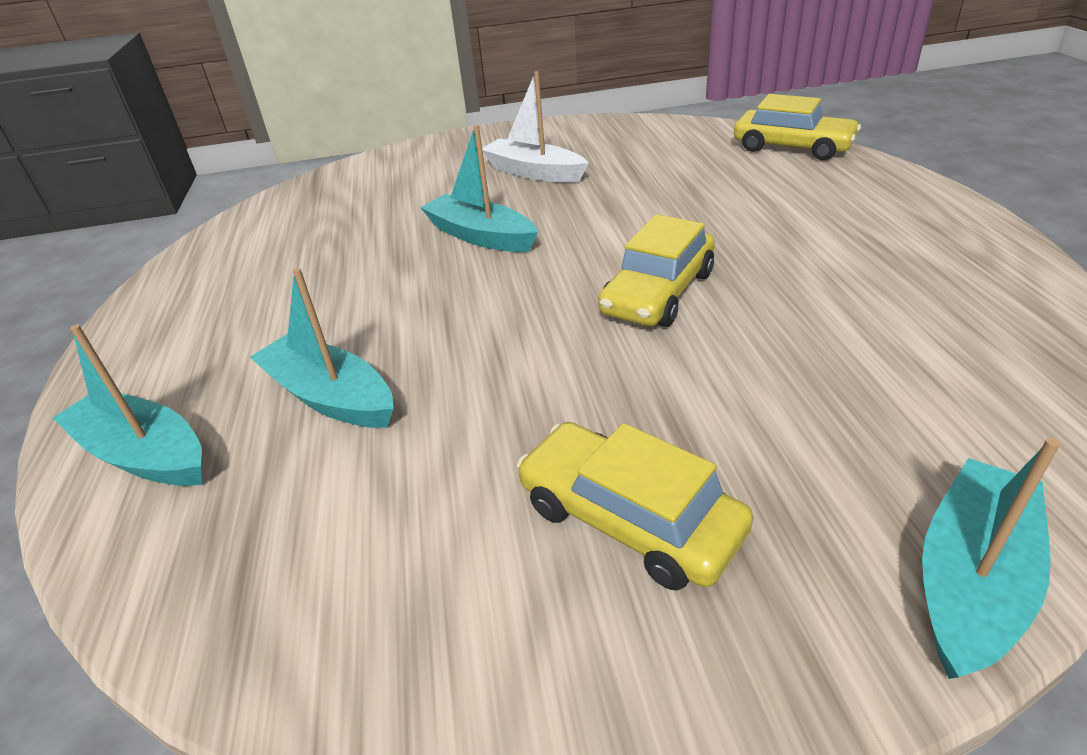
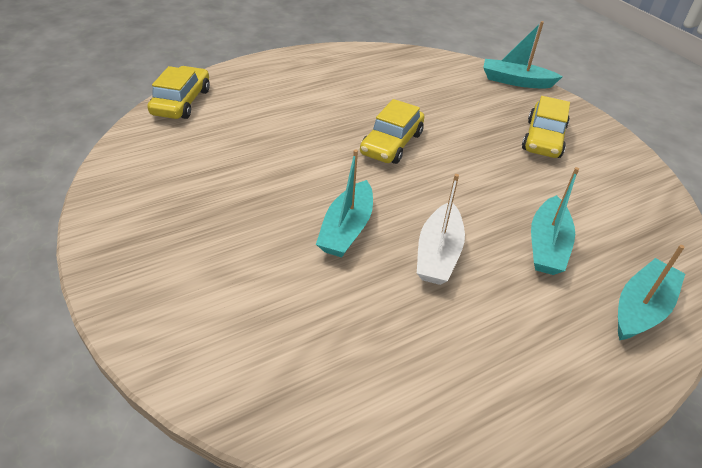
camera: 115 degrees left, 5 degrees up
(144, 454) = (641, 308): turquoise boat -> turquoise boat turned 150 degrees counterclockwise
(534, 172) = (223, 223): white boat -> white boat (438, 254)
(658, 293) = (391, 143): yellow car -> yellow car turned 105 degrees clockwise

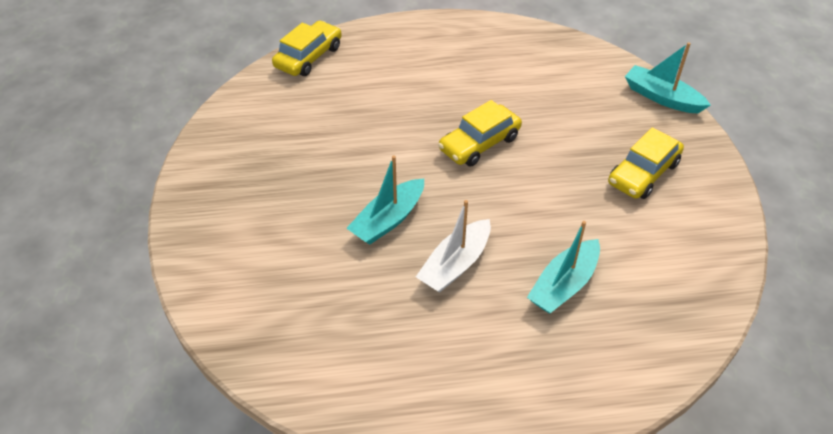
camera: 25 degrees right, 5 degrees up
(641, 308) = (612, 368): turquoise boat -> none

